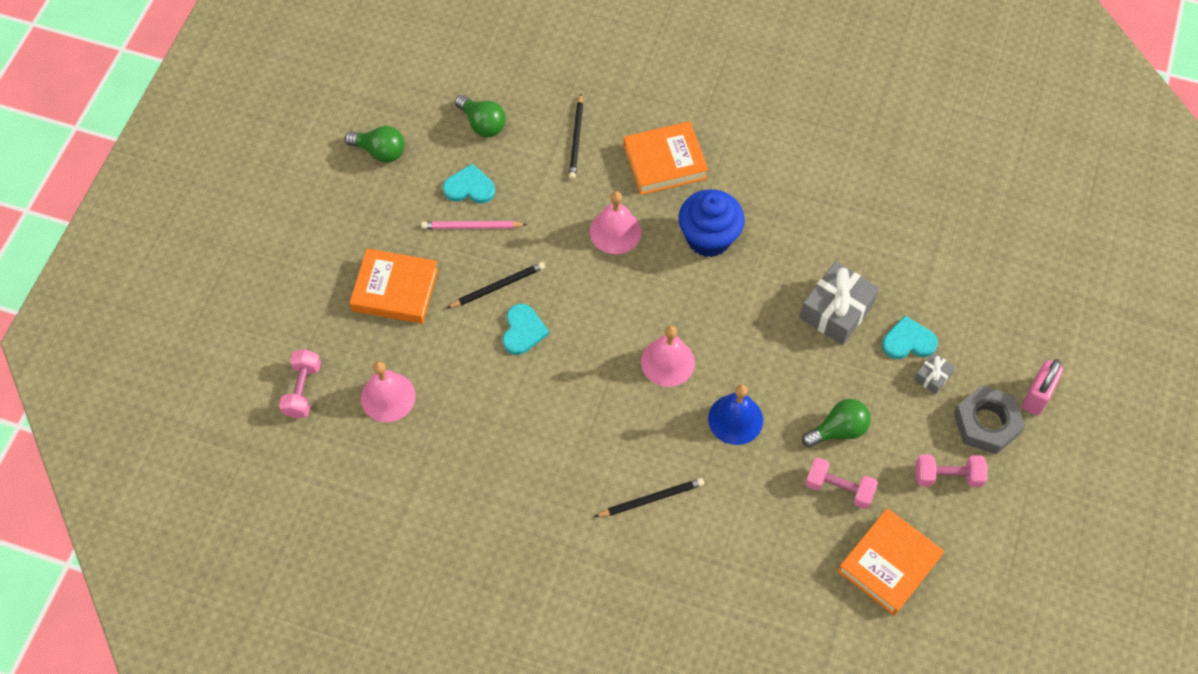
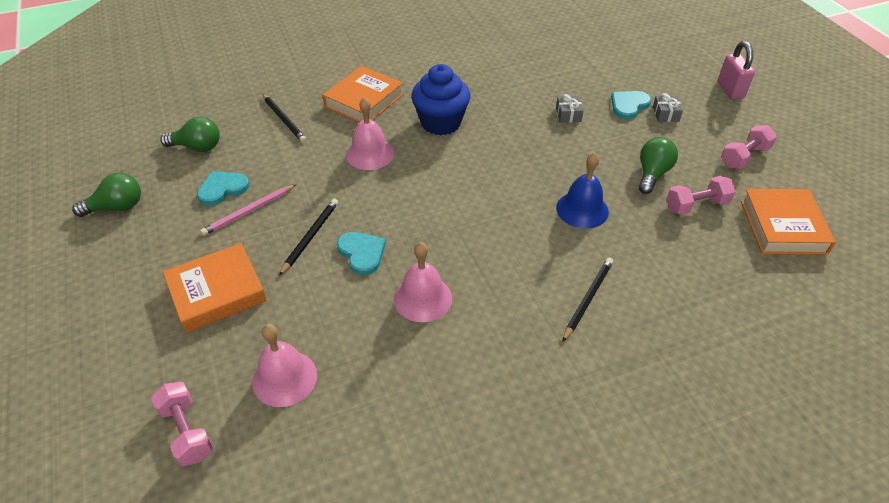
camera: 40 degrees left, 15 degrees down
(668, 362) = (495, 205): pink bell -> pink bell (422, 298)
(836, 310) = (568, 114): grey gift -> grey gift, size x0.49
(986, 423) = (725, 118): grey nut -> none

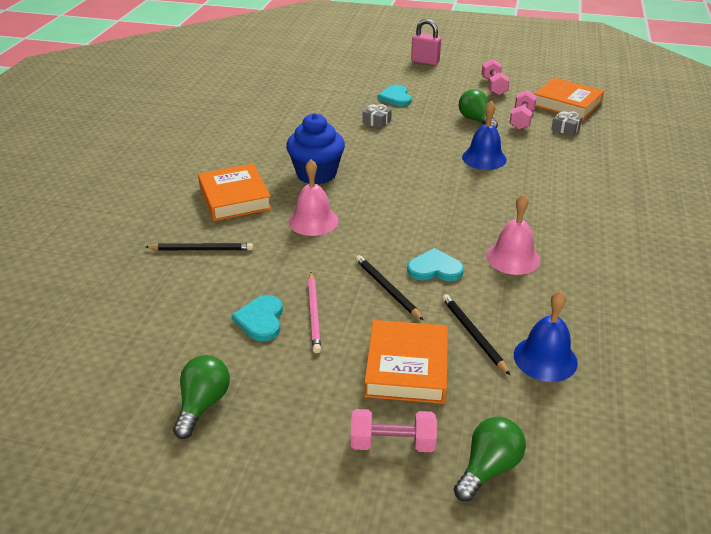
camera: 55 degrees left, 10 degrees down
(187, 431) = (567, 437): pink dumbbell -> pink dumbbell (392, 443)
(197, 147) = (172, 317): green light bulb -> green light bulb (488, 468)
(284, 378) = (545, 358): pink bell -> blue bell
(587, 299) = (571, 192): black pencil -> black pencil (473, 334)
(665, 114) = (421, 90): grey gift -> grey gift (565, 129)

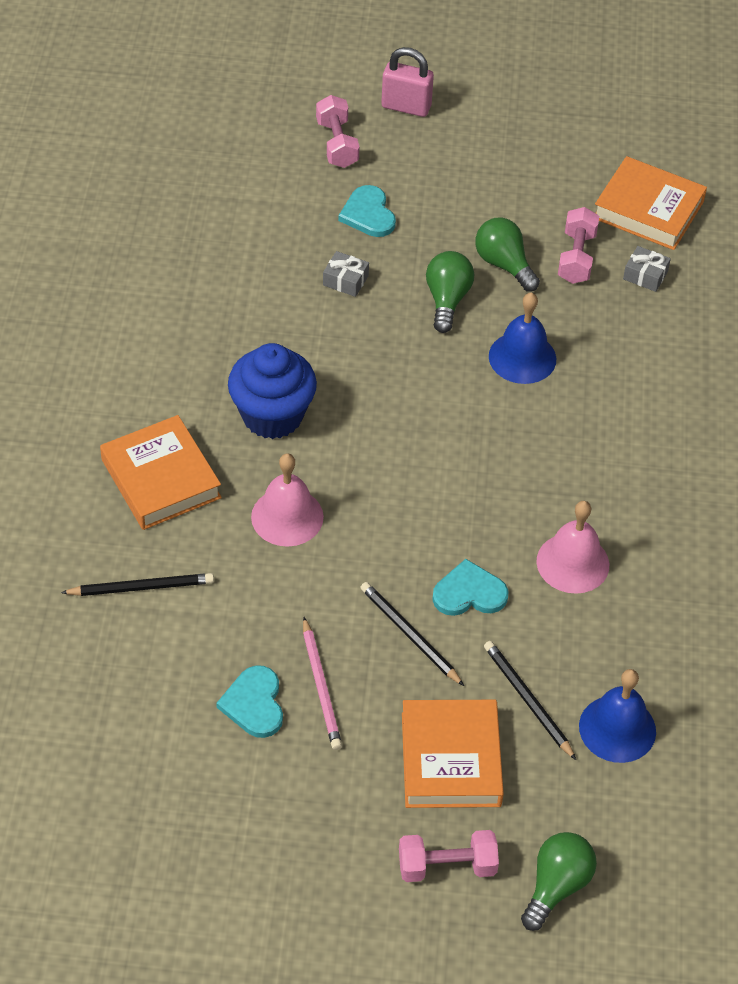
camera: 10 degrees left, 15 degrees up
(203, 404) = (215, 838): green light bulb -> green light bulb (447, 300)
(494, 86) = (528, 171): pink dumbbell -> pink dumbbell (337, 144)

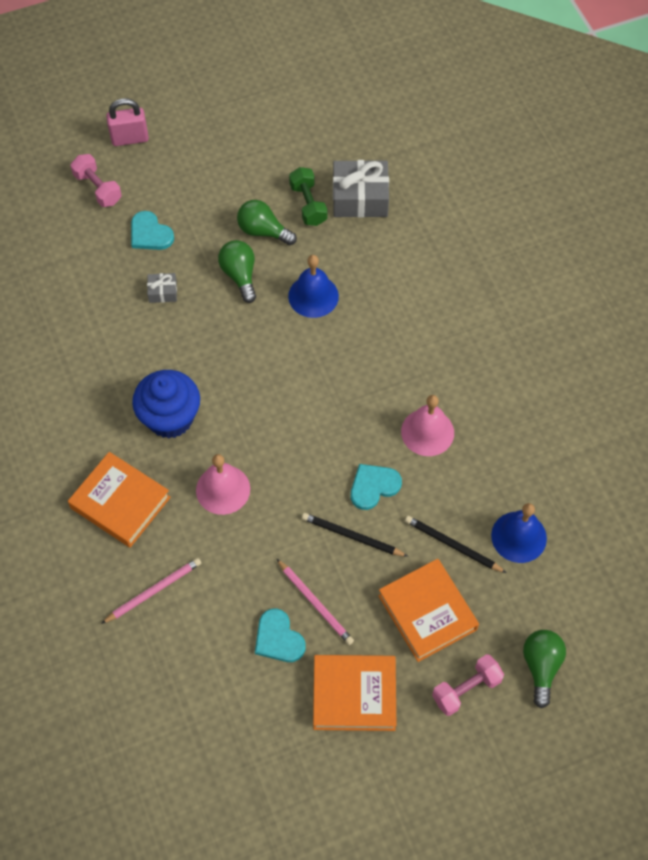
camera: 25 degrees left, 10 degrees up
(141, 587) = (153, 591): black pencil -> pink pencil
(576, 257) = (308, 204): pink dumbbell -> green dumbbell
(645, 275) = (360, 198): grey gift -> grey gift, size x2.03
(648, 209) = (335, 147): orange book -> orange book (354, 695)

